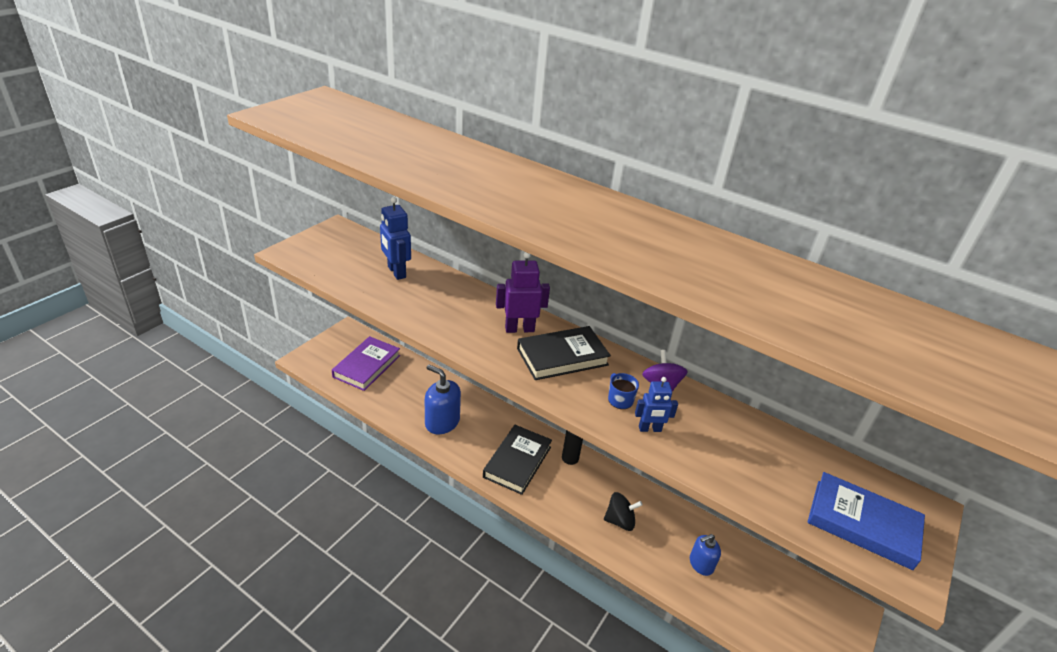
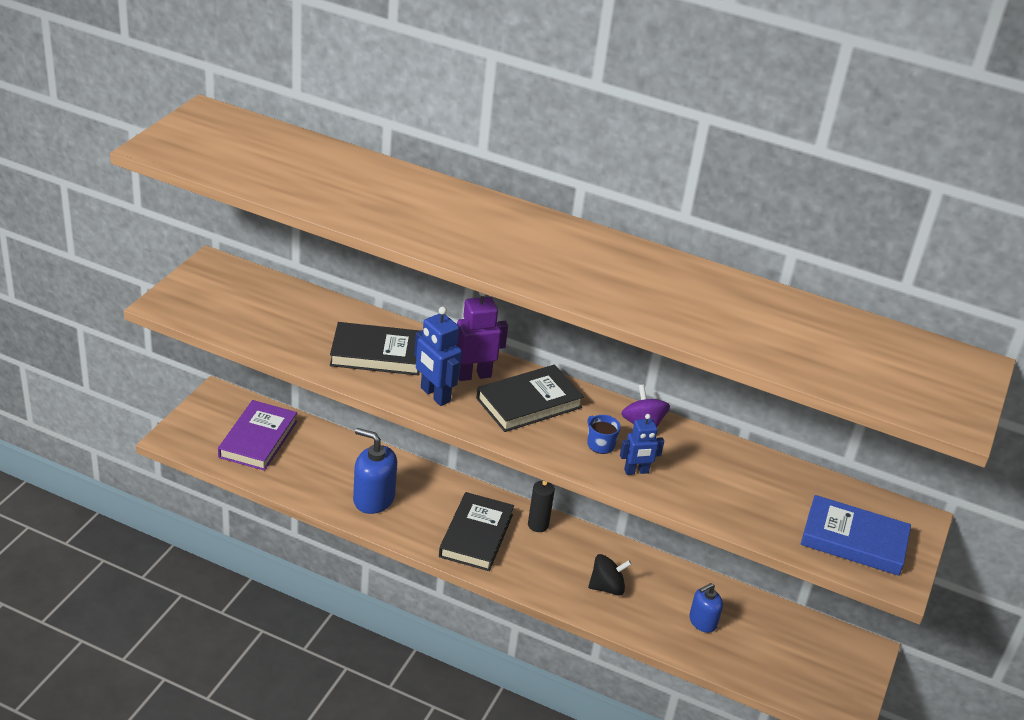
camera: 10 degrees left, 0 degrees up
(396, 272) = (308, 318): blue robot -> blue robot (435, 395)
(443, 304) = (377, 354): none -> black book

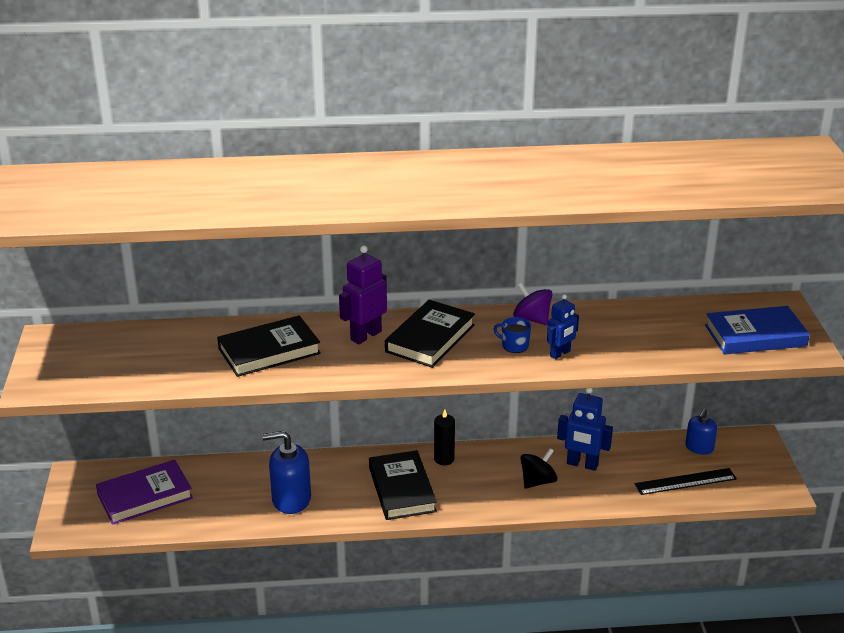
camera: 25 degrees left, 5 degrees down
(258, 439) = (145, 496): purple book -> purple book turned 75 degrees clockwise
(435, 395) = (349, 363): blue robot -> blue robot (582, 464)
(702, 622) = (629, 473): blue soap dispenser -> blue soap dispenser (699, 447)
(752, 656) = (685, 481): none -> black ruler

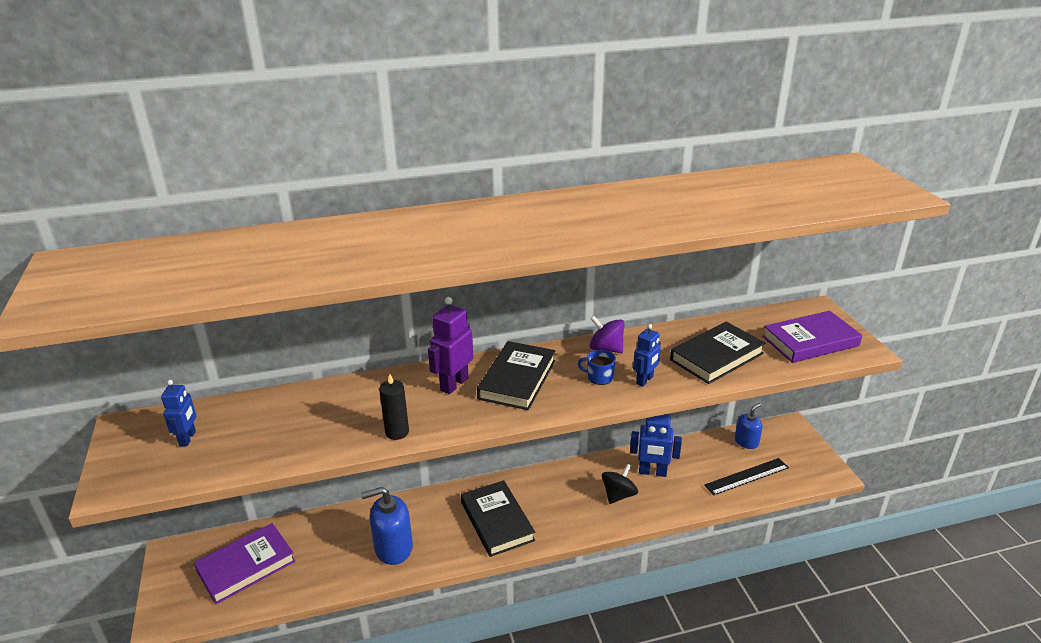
camera: 10 degrees left, 0 degrees up
(105, 355) = (188, 438): none -> blue robot
(269, 351) = (361, 412): black book -> black book (716, 357)
(444, 459) = (528, 484): black candle -> black candle (397, 432)
(699, 447) = (746, 442): blue soap dispenser -> blue soap dispenser turned 150 degrees counterclockwise
(755, 336) = (810, 341): blue book -> purple book

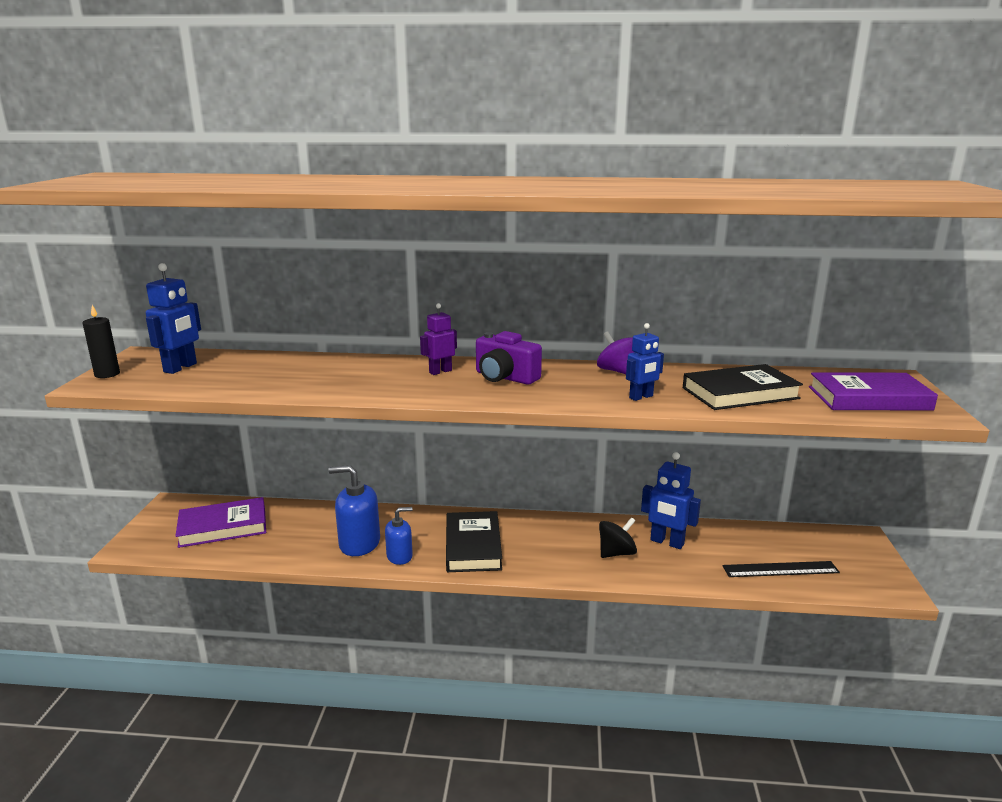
camera: 20 degrees right, 10 degrees down
(188, 438) = (180, 368): blue robot -> blue robot, size x1.52
(397, 432) = (357, 392): black candle -> black candle (107, 374)
(454, 384) = (440, 371): purple robot -> purple robot, size x0.66
(517, 379) = (505, 377): black book -> purple camera
(599, 377) = (592, 388): blue mug -> none
(746, 442) = (796, 539): blue soap dispenser -> blue soap dispenser (399, 556)

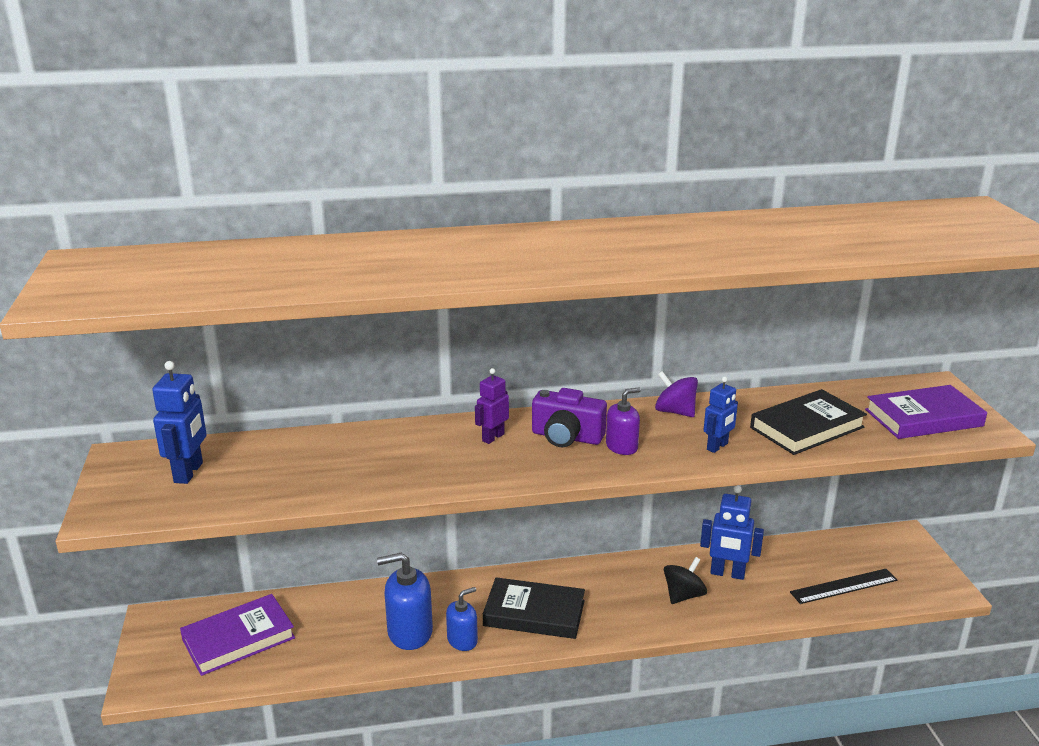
camera: 15 degrees left, 5 degrees up
(107, 374) = (106, 496): black candle -> none
(473, 546) = (534, 613): black book -> black book turned 60 degrees counterclockwise
(550, 388) = (622, 446): none -> purple soap dispenser

